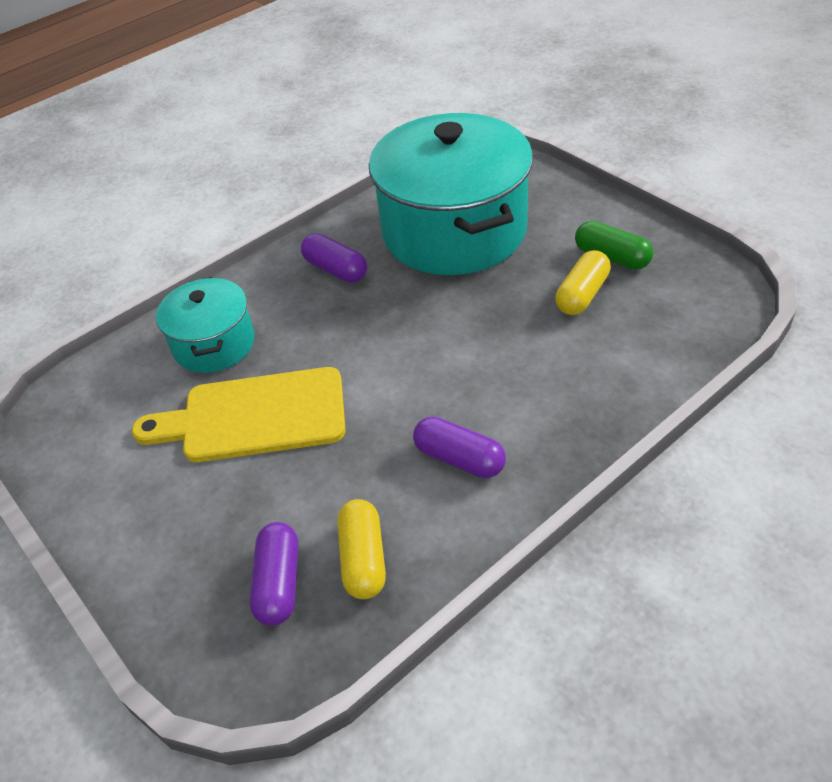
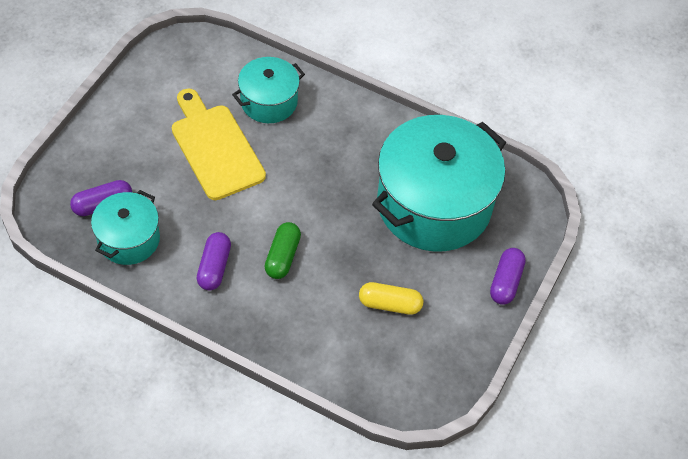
camera: 60 degrees right, 10 degrees up
(336, 269) = (364, 144): purple capsule -> purple capsule (506, 282)
(363, 559) = (129, 239): yellow capsule -> turquoise pot
(612, 257) = (440, 316): green capsule -> green capsule (283, 256)

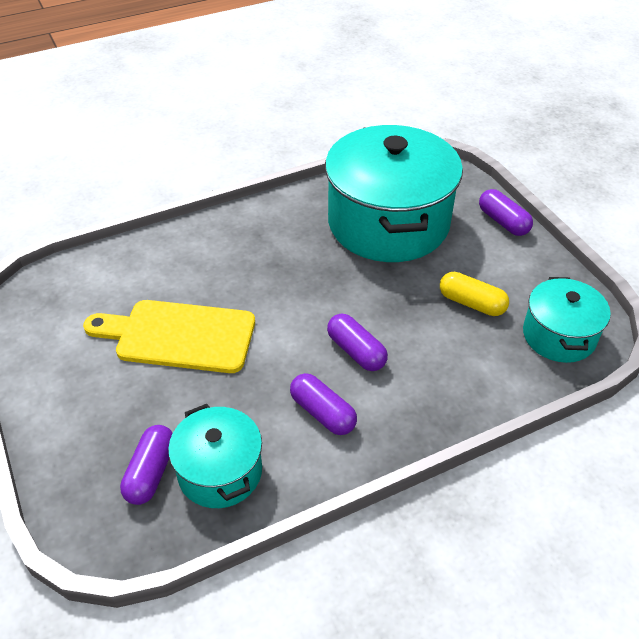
camera: 50 degrees left, 10 degrees down
(269, 101) = (168, 269): turquoise pot -> turquoise pot (559, 335)
(283, 256) = (356, 351): green capsule -> purple capsule
(390, 304) = (471, 303): yellow capsule -> yellow capsule turned 75 degrees clockwise

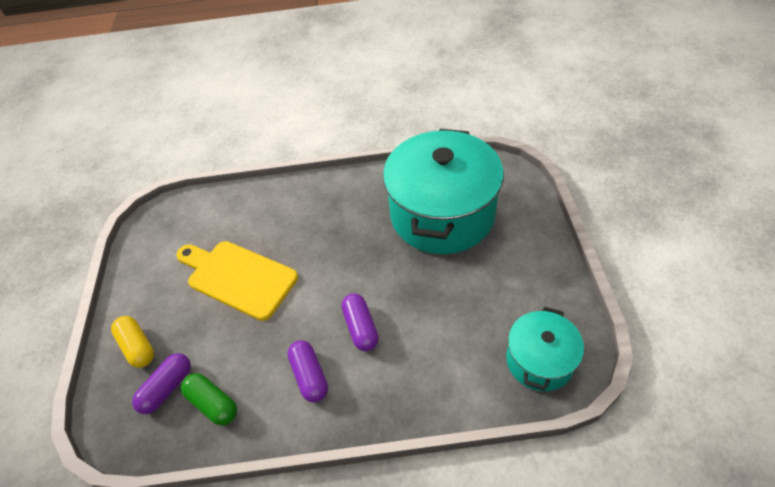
camera: 25 degrees right, 5 degrees up
(220, 472) = (213, 403): turquoise pot -> green capsule
(471, 303) = (476, 308): yellow capsule -> yellow capsule (138, 346)
(503, 222) = (542, 235): purple capsule -> none

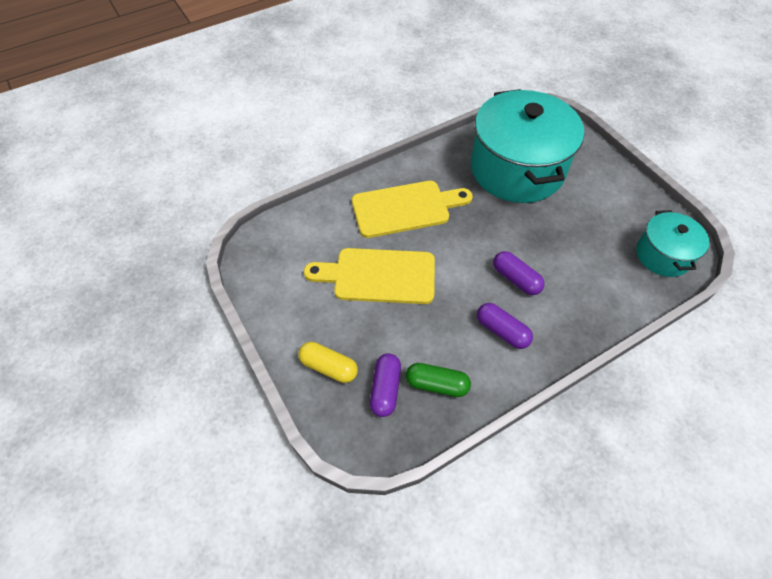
camera: 30 degrees left, 5 degrees up
(307, 221) = (405, 208): none -> yellow cutting board

